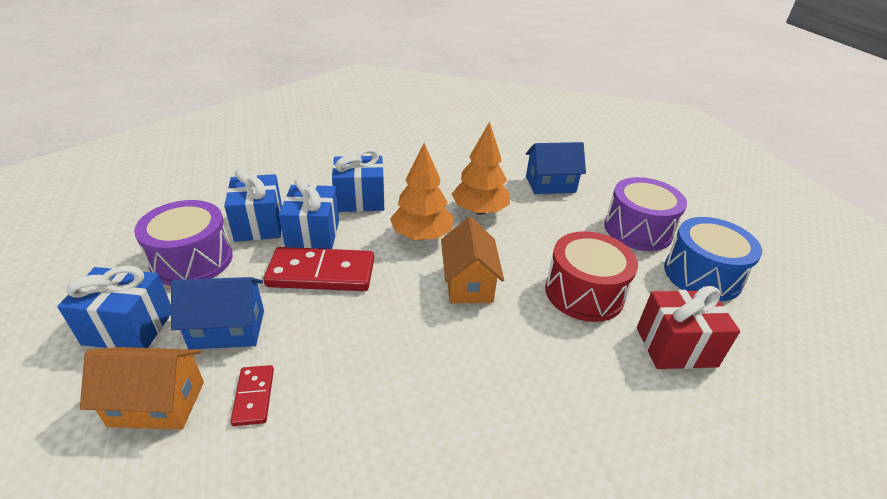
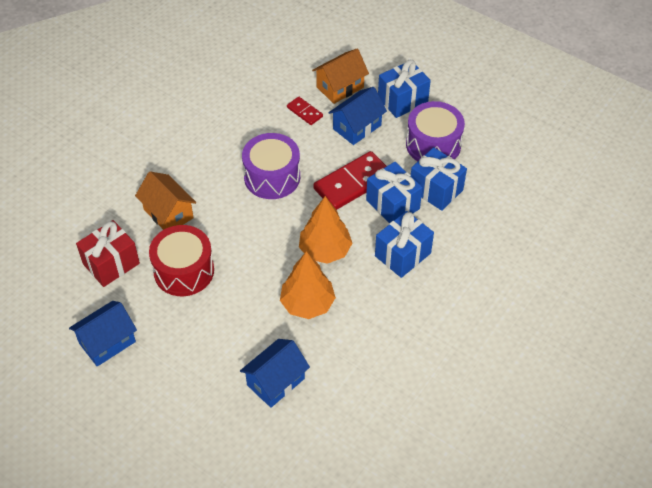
camera: 145 degrees right, 15 degrees up
(468, 283) = (261, 232): orange house -> orange house (168, 213)
(638, 230) = (172, 366): purple drum -> purple drum (272, 177)
(702, 275) = (107, 342): blue drum -> blue house

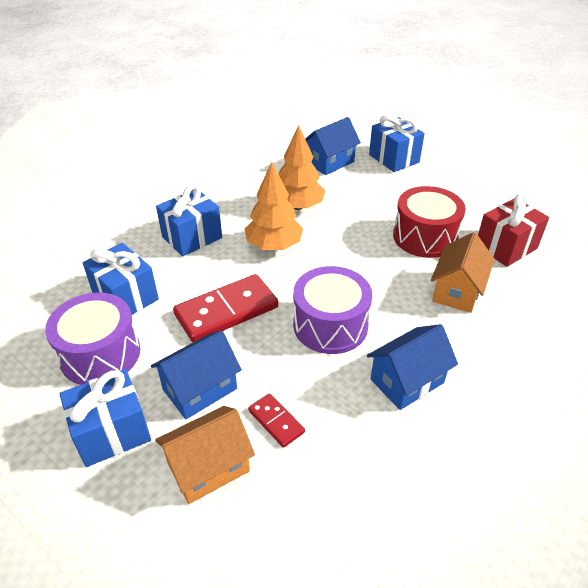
camera: 175 degrees left, 10 degrees down
(107, 342) = (483, 191): blue house -> blue house (407, 381)
(168, 213) = (457, 291): orange house -> orange house turned 60 degrees clockwise
(392, 204) = (185, 284): blue gift -> blue gift (394, 158)

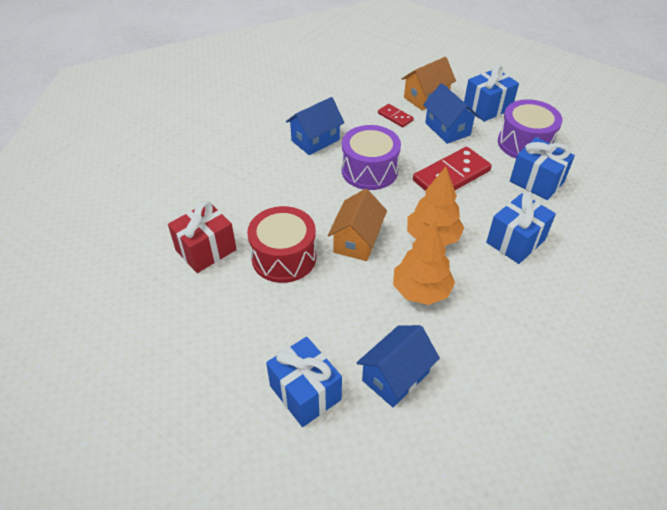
camera: 175 degrees right, 5 degrees up
(200, 389) = (447, 129): blue house -> blue house turned 75 degrees counterclockwise
(457, 291) = (266, 203): orange house -> orange house (357, 241)

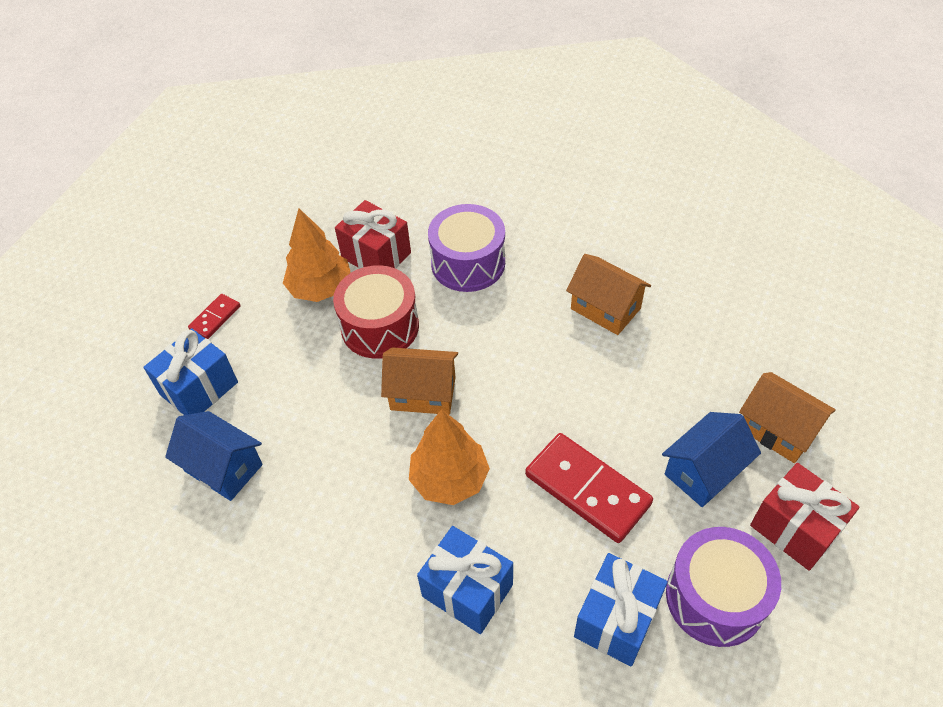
camera: 80 degrees right, 5 degrees up
(315, 140) = (605, 308): blue house -> orange house
(369, 170) = (563, 383): purple drum -> purple drum (468, 263)
(395, 117) = (703, 394): red domino -> red domino (215, 318)
(421, 290) = (352, 477): orange tree -> orange tree (320, 288)
(487, 108) = (795, 528): blue gift -> red gift

